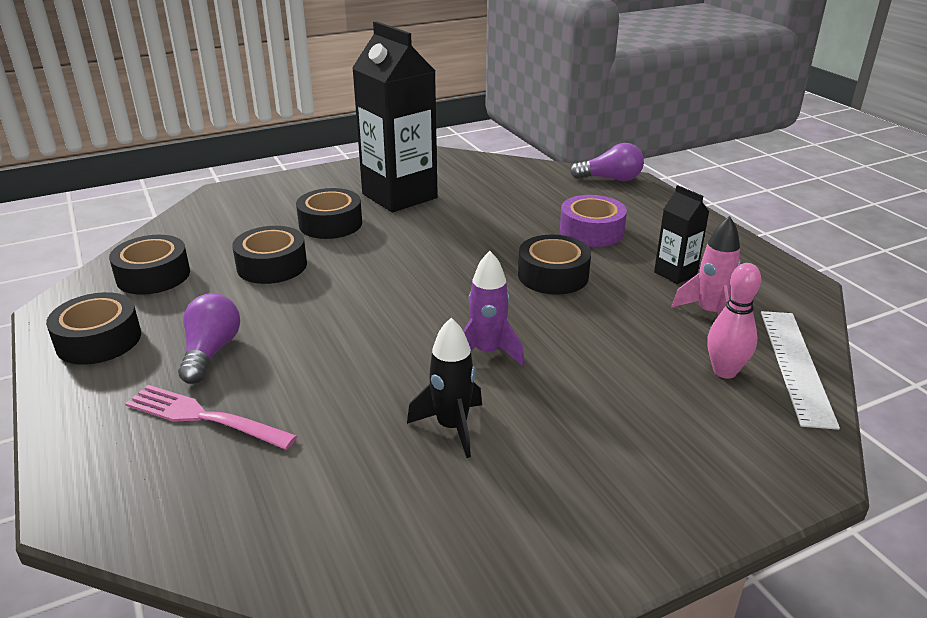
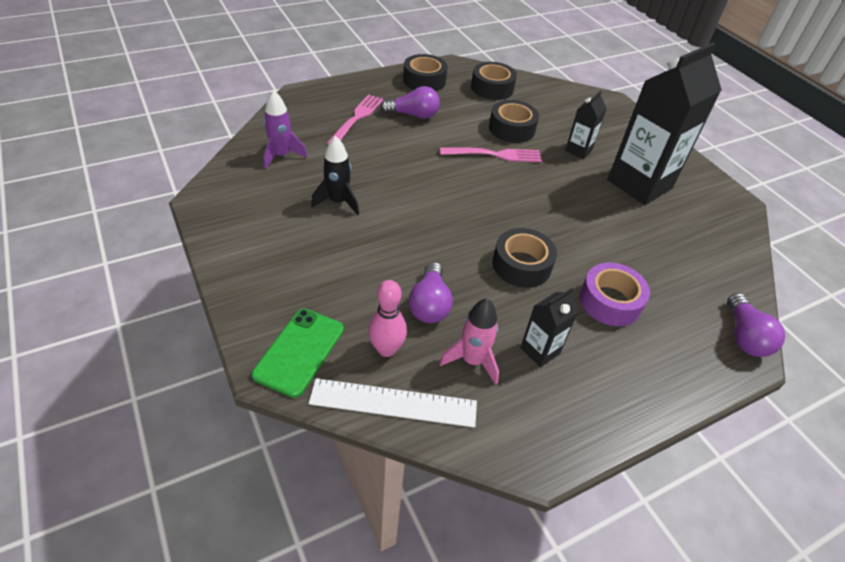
camera: 85 degrees right, 15 degrees up
(330, 224) = (578, 150): black tape -> black carton
(334, 282) = (494, 155): none -> pink fork
(487, 352) = (413, 221): purple rocket -> purple rocket (282, 156)
(639, 340) = (429, 304): none -> purple light bulb
(766, 444) = (299, 351): none -> green phone

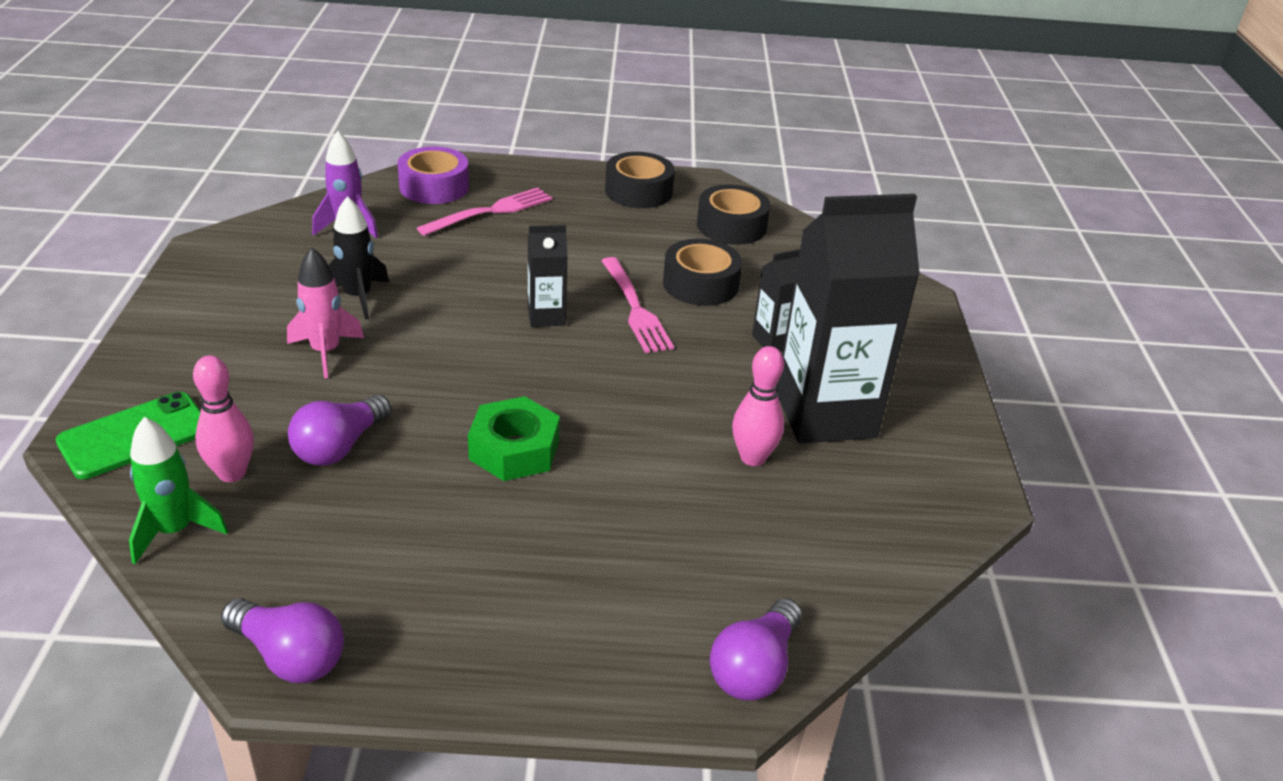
camera: 30 degrees right, 10 degrees down
(393, 403) = (175, 531): white ruler -> green rocket
(413, 115) = (573, 228): purple light bulb -> purple light bulb (289, 656)
(472, 360) = (319, 528): pink rocket -> pink rocket (325, 352)
(494, 155) = (635, 308): pink fork -> pink fork turned 45 degrees clockwise
(521, 265) = (514, 449): black tape -> green nut
(540, 350) = (419, 554): black carton -> black carton (546, 316)
(610, 301) = (591, 539): purple tape -> purple tape (434, 187)
(633, 222) = (752, 458): none -> pink bowling pin

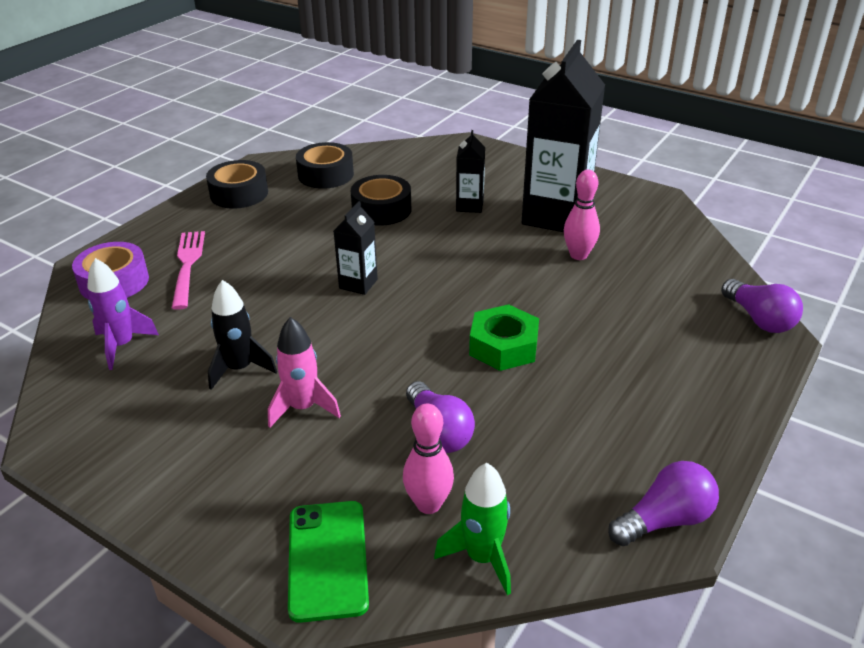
camera: 55 degrees left, 0 degrees up
(635, 308) = (384, 244): pink fork -> none

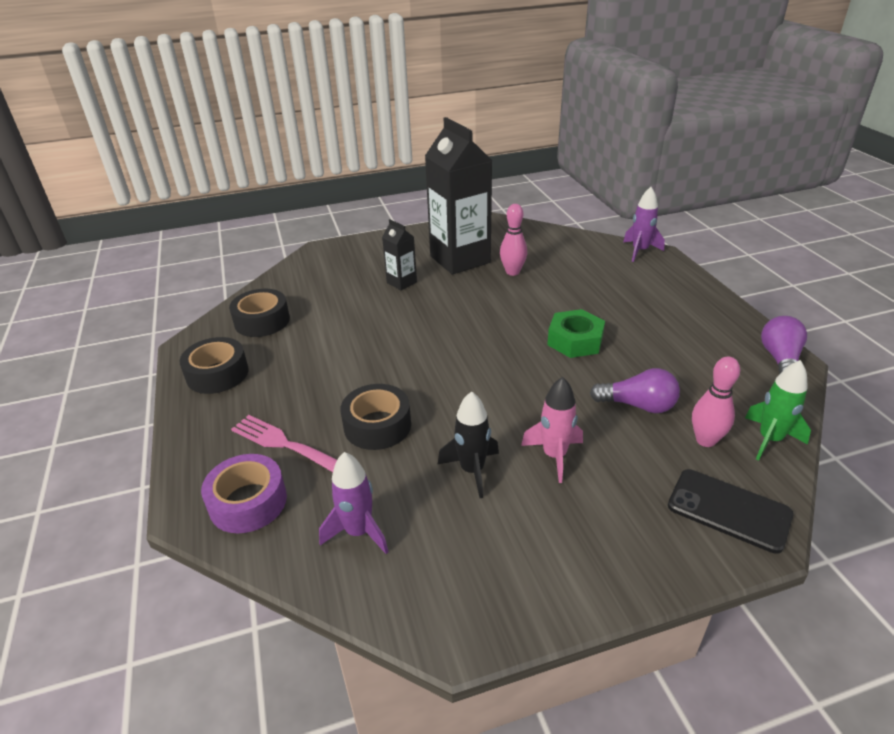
camera: 50 degrees left, 0 degrees up
(328, 559) = (729, 510): green phone -> black phone
(358, 284) = (432, 368): black carton -> none
(381, 210) = (351, 318): black tape -> black tape (377, 425)
(759, 319) = (640, 251): purple light bulb -> purple rocket

